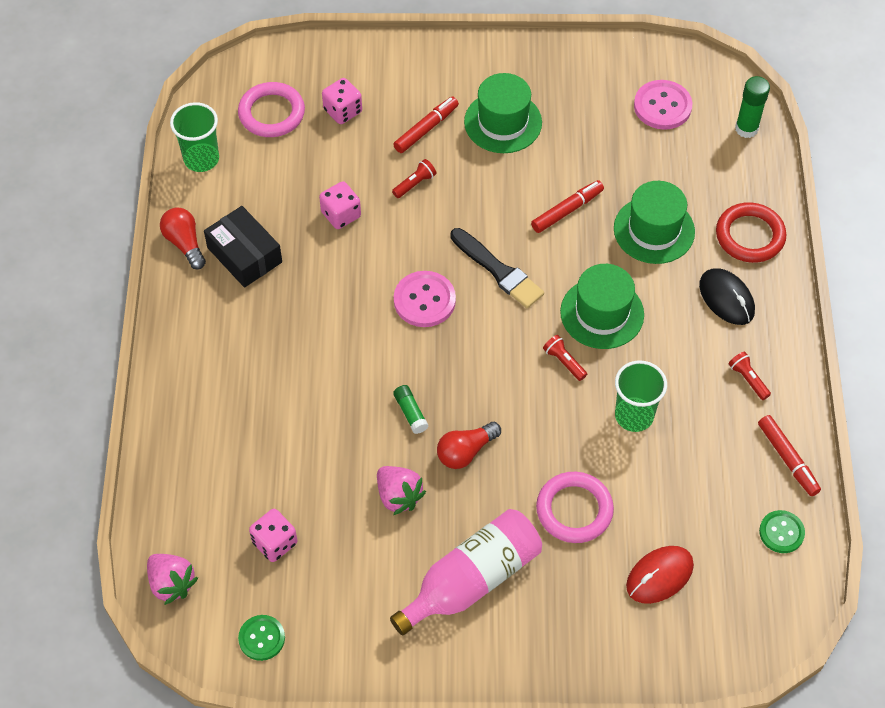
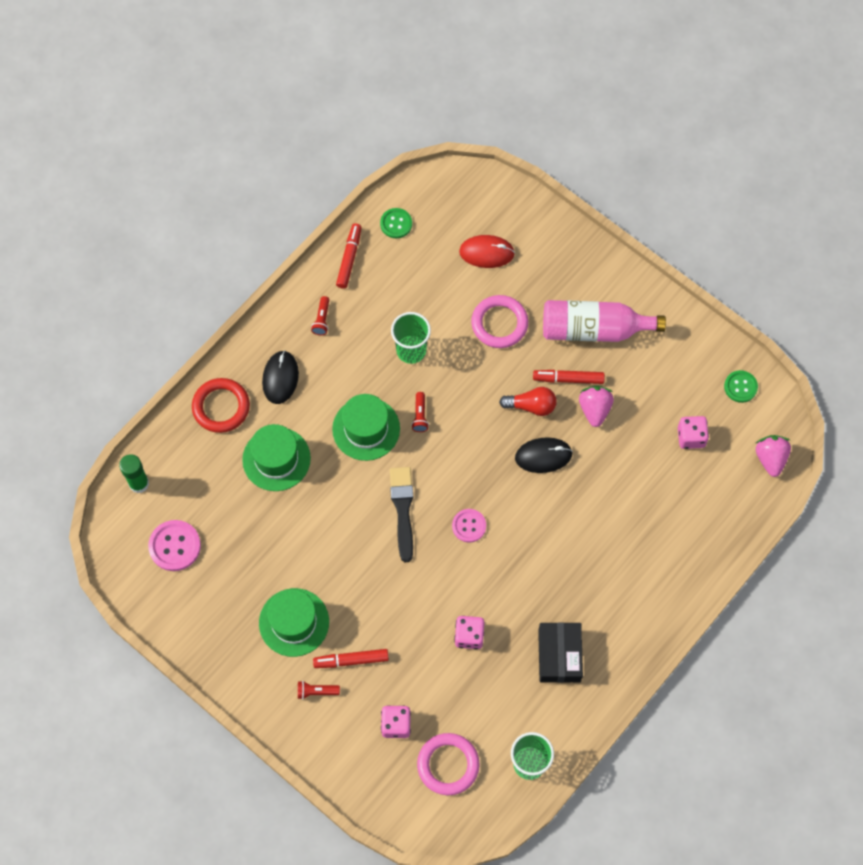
camera: 140 degrees left, 10 degrees up
(184, 243) = (593, 698): red light bulb -> none
(410, 413) = (543, 456): green glue stick -> black mouse
(415, 184) = (398, 620): red flashlight -> red flashlight (316, 691)
(424, 300) = (469, 526): pink button -> pink button, size x0.66
(567, 210) = (317, 518): red marker -> red marker (568, 379)

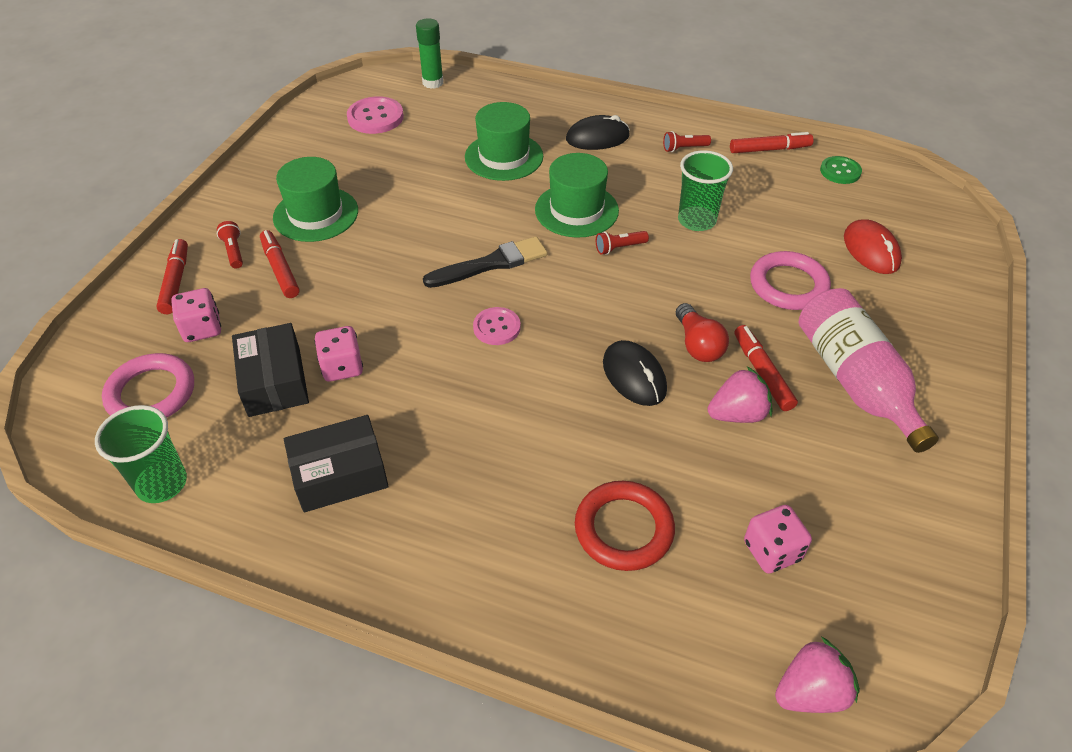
camera: 70 degrees right, 20 degrees down
(221, 407) = (541, 109): red ring -> red ring (624, 529)
(336, 739) = (175, 281): none -> red marker
(466, 682) = (274, 381): none -> black box
(740, 387) = (906, 601): green button -> none

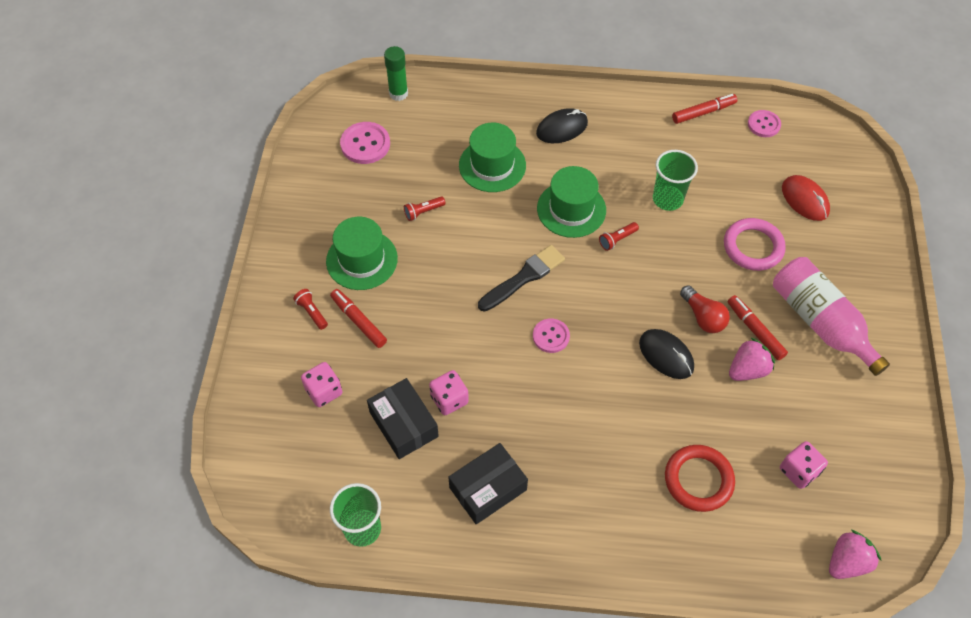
camera: 15 degrees left, 10 degrees up
(151, 393) = (314, 457): pink ring -> none
(175, 281) = (279, 352): red marker -> none
(684, 148) = (635, 125): red flashlight -> red flashlight (423, 212)
(840, 171) = (763, 124): green button -> pink button

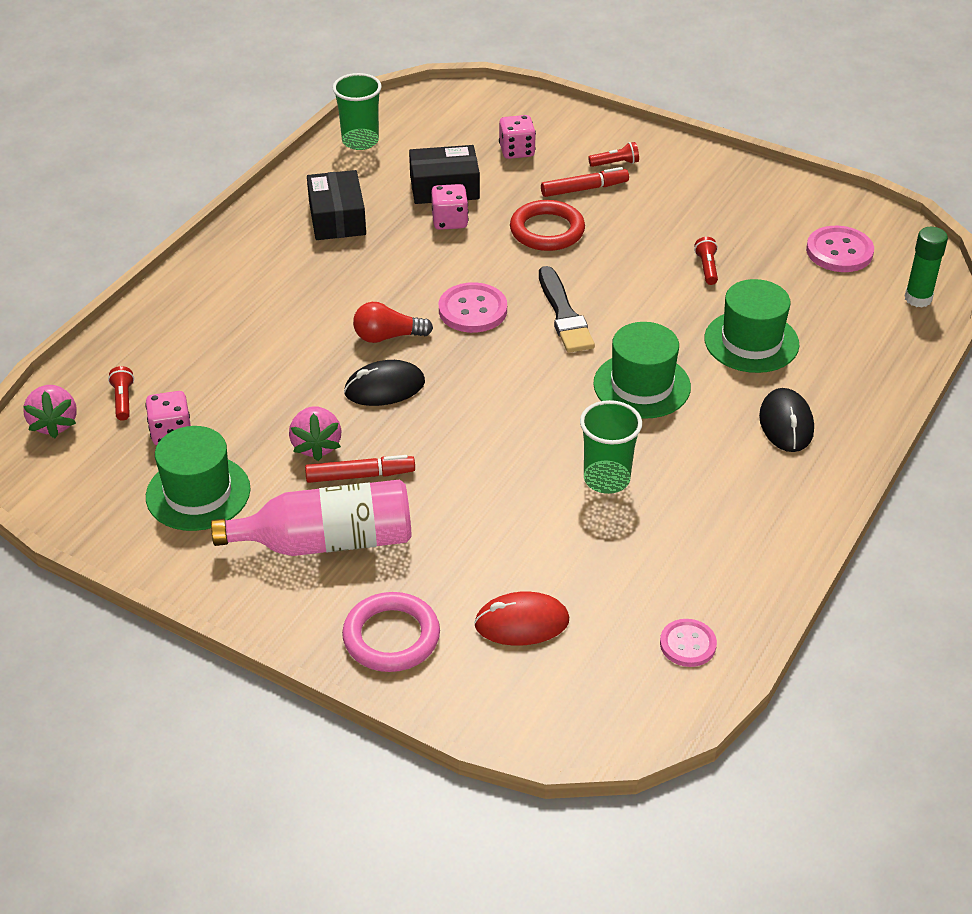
camera: 115 degrees right, 15 degrees down
(362, 260) = (663, 209): green hat -> green hat (198, 493)
(551, 336) = (472, 310): pink button -> pink button, size x1.51
(617, 240) = (570, 408): red flashlight -> red flashlight (123, 400)
(698, 480) = (227, 355): red ring -> red ring (547, 230)
(703, 112) = (747, 583): red marker -> none
(703, 317) = (411, 438): red light bulb -> red light bulb (388, 337)
(753, 247) = (479, 529): pink ring -> pink ring (391, 637)

